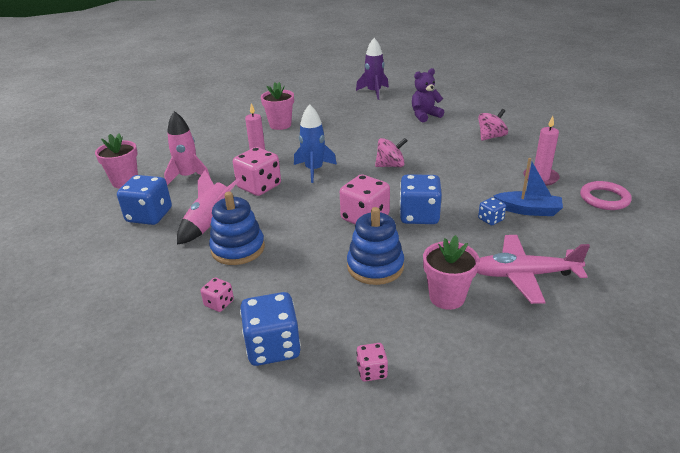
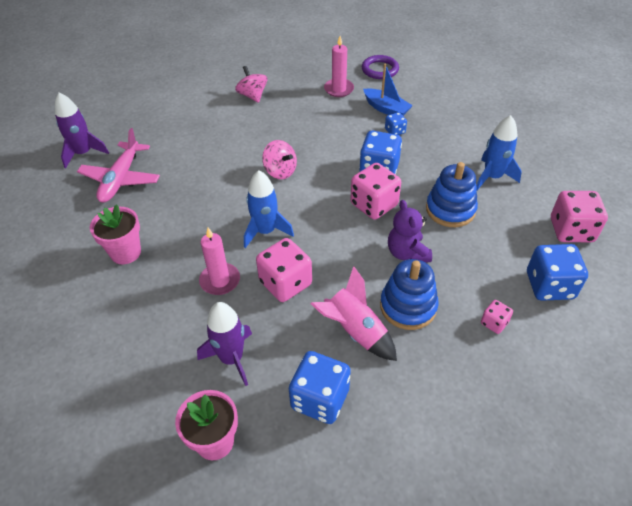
camera: 80 degrees left, 15 degrees up
(188, 176) = (231, 358): pink rocket -> purple rocket
(372, 371) = (571, 230): pink dice -> pink dice, size x1.98
(390, 165) = (280, 171): pink spinning top -> pink spinning top turned 135 degrees clockwise
(425, 116) = (178, 126): purple teddy bear -> purple teddy bear (407, 253)
(447, 297) = (492, 177): pink flower pot -> blue rocket
(523, 275) = (469, 134): pink plane -> pink plane (121, 179)
(528, 210) = (386, 109): blue boat -> blue boat turned 105 degrees clockwise
(604, 198) = (380, 70): pink ring -> purple ring

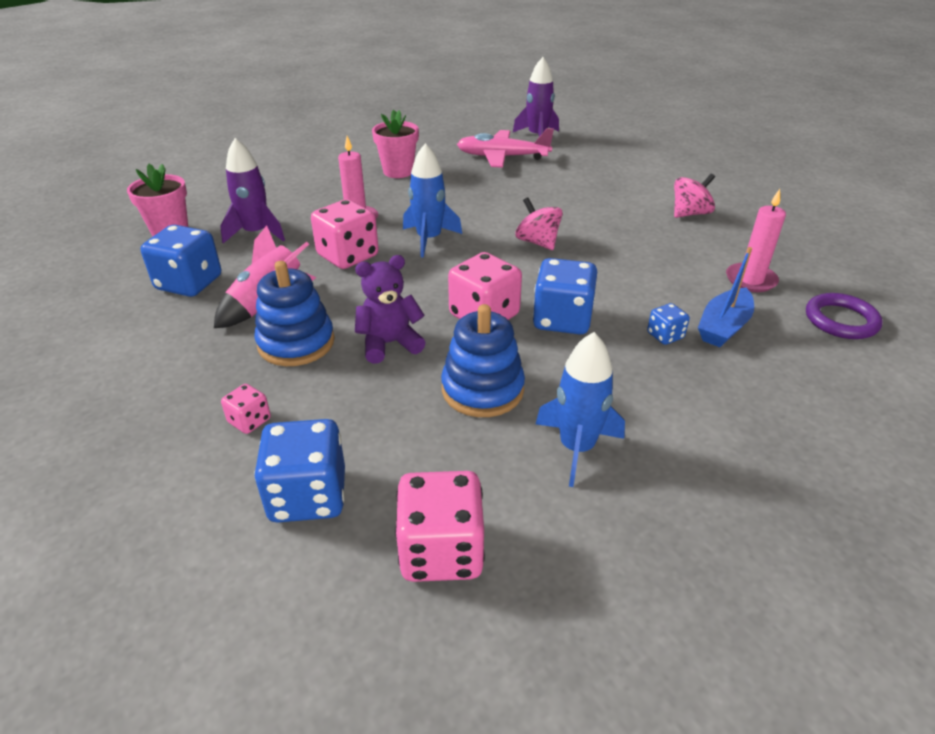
camera: 85 degrees right, 10 degrees down
(280, 171) = (537, 242): pink spinning top -> pink spinning top turned 105 degrees clockwise

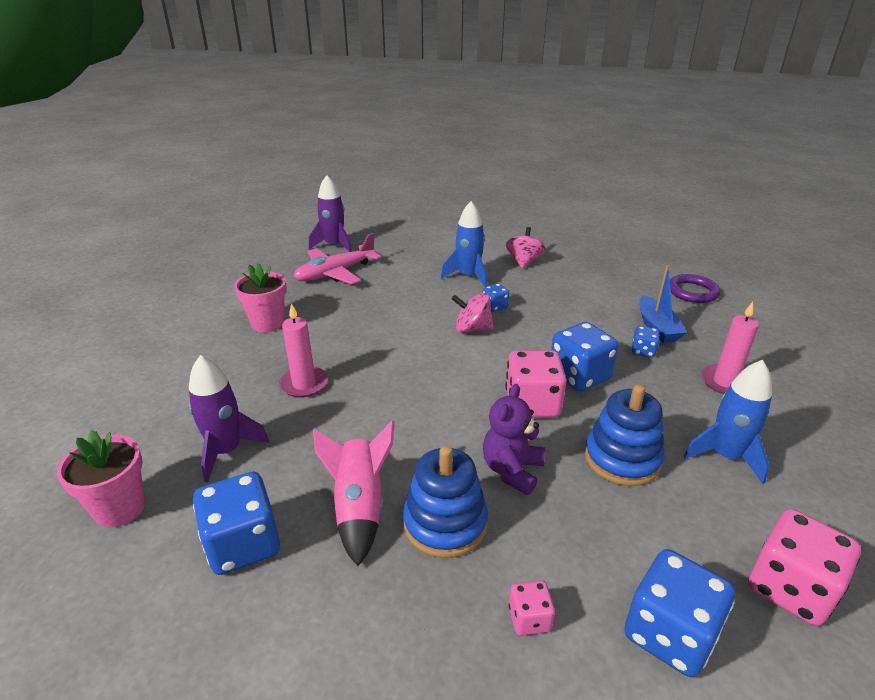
camera: 45 degrees left, 5 degrees down
(348, 256) = (354, 420): pink dice -> none
(429, 239) = (394, 368): blue rocket -> blue rocket (468, 276)
(589, 236) = (495, 306): none -> blue dice
(750, 280) = (621, 290): pink candle -> pink candle (725, 382)

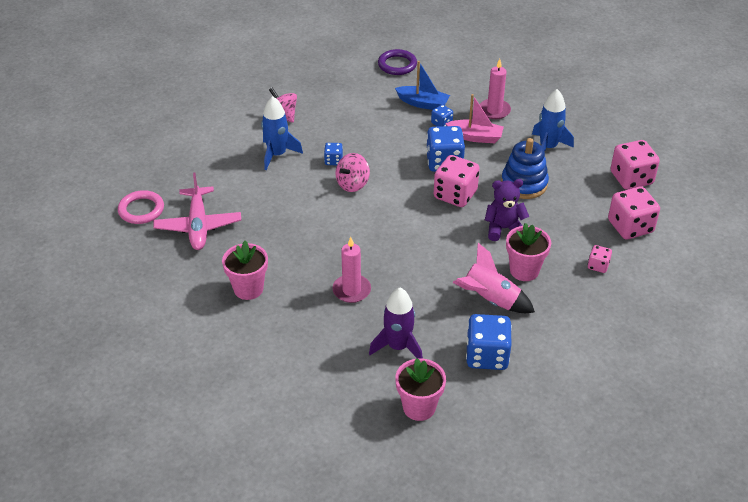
camera: 60 degrees left, 10 degrees up
(334, 245) = (141, 210): purple rocket -> pink ring
(445, 523) = (524, 270): blue stacking toy -> pink flower pot
(512, 470) = (503, 229): purple teddy bear -> purple teddy bear turned 120 degrees clockwise
(655, 384) = (475, 137): none -> pink boat
(669, 633) = (630, 227): blue dice -> pink dice

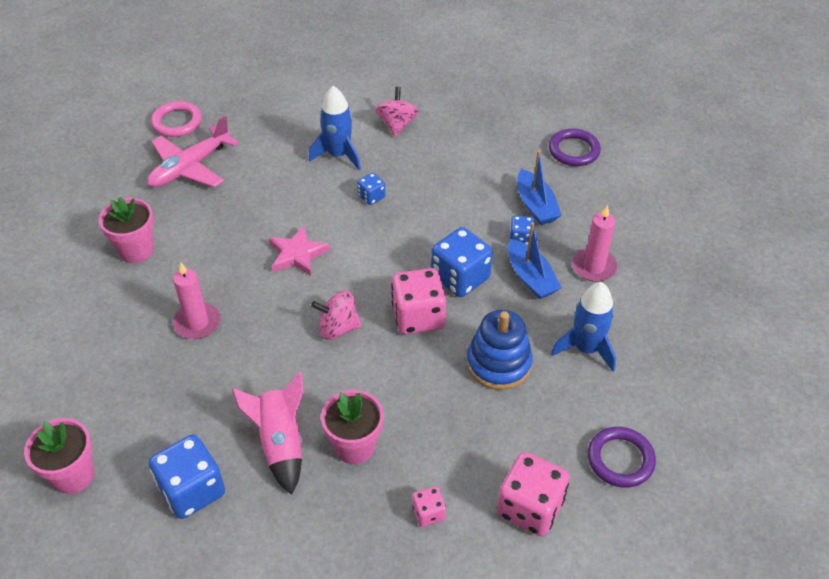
camera: 50 degrees right, 5 degrees up
(344, 217) = (297, 254): none -> pink star
(352, 184) = (352, 230): pink spinning top -> pink spinning top (338, 328)
(398, 346) = (147, 407): purple rocket -> none
(475, 137) = (530, 277): pink boat -> blue boat
(503, 229) = (405, 389): purple teddy bear -> none
(631, 178) = (620, 459): pink dice -> purple ring

